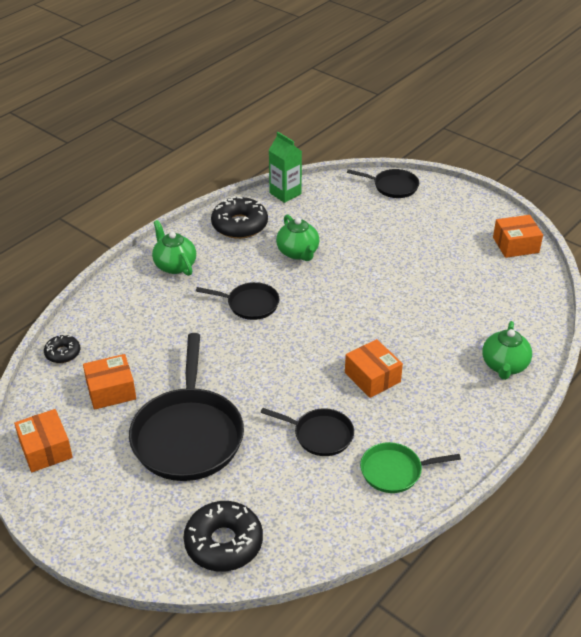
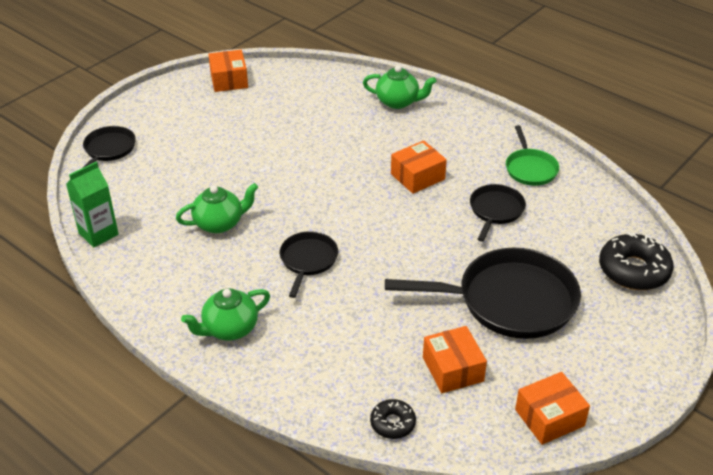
camera: 90 degrees left, 0 degrees up
(239, 225) = (156, 272): black donut -> none

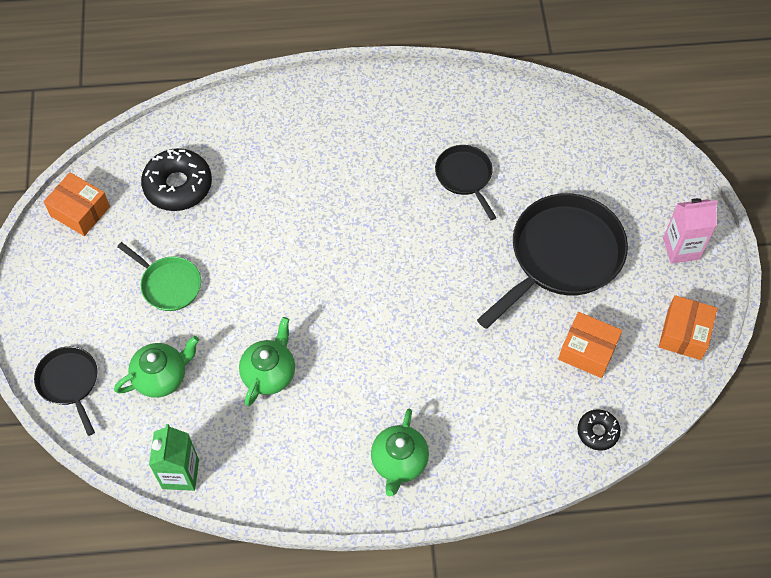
camera: 45 degrees left, 20 degrees up
(308, 260) = (382, 347): black pan -> none
(398, 102) = (264, 118): green teapot -> green teapot (161, 377)
(417, 176) = (370, 190): orange box -> none
(530, 169) = (445, 111): green pan -> green pan (168, 284)
(619, 363) = (681, 248): none -> pink carton
(633, 270) = (612, 155): black donut -> black donut (178, 185)

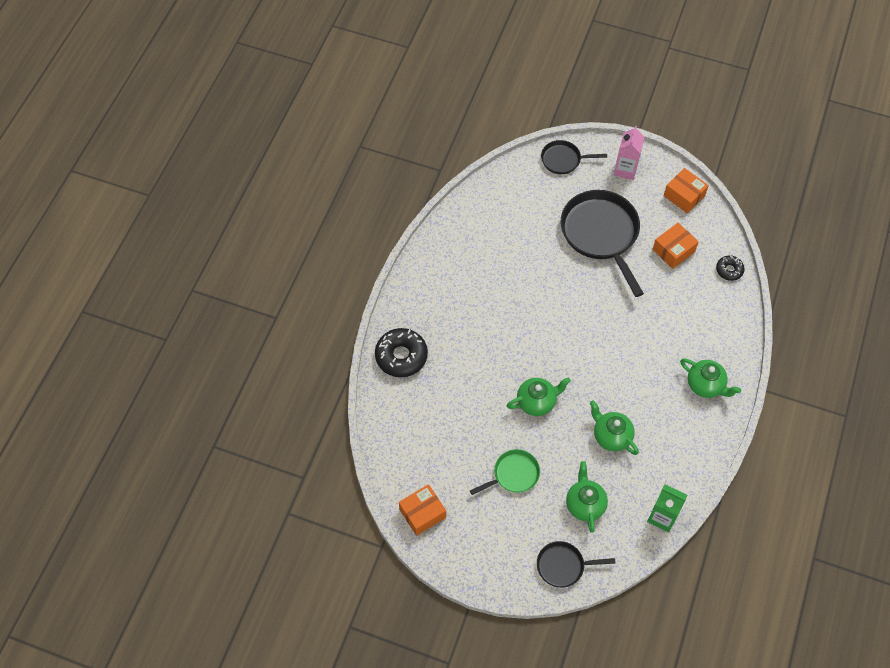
camera: 65 degrees left, 0 degrees up
(178, 185) = (433, 439): black donut -> black donut (401, 356)
(278, 273) = (536, 402): none -> green teapot
(465, 176) = (515, 261): black pan -> black pan (563, 160)

